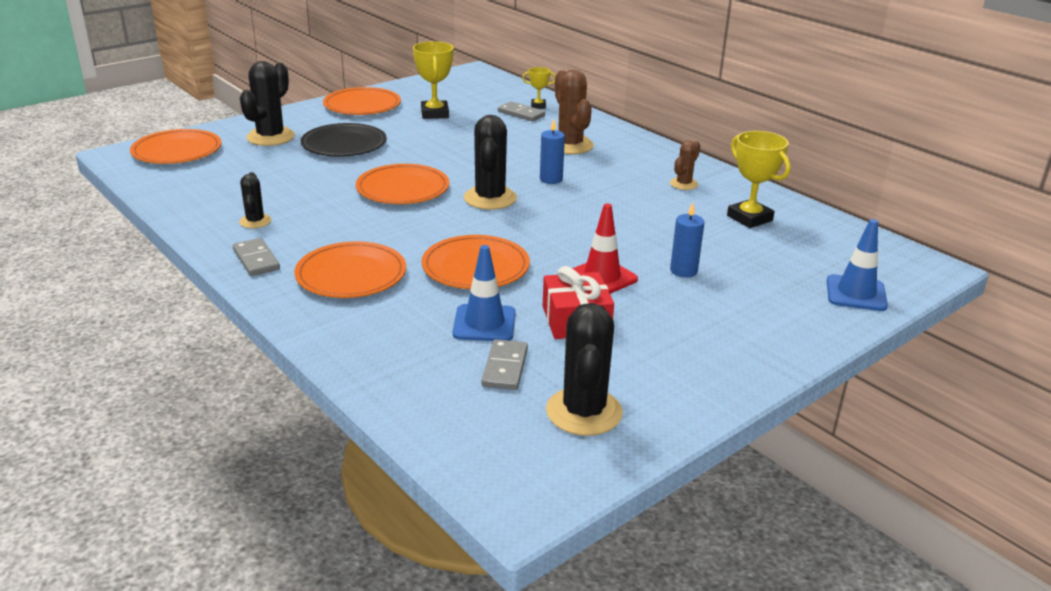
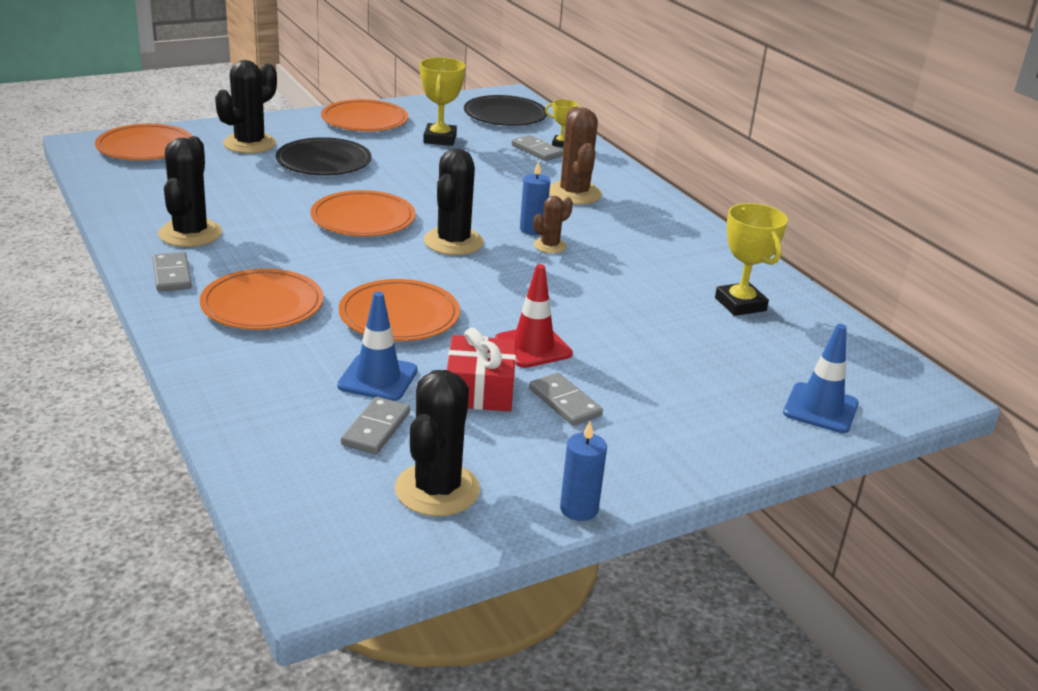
camera: 10 degrees right, 0 degrees up
(255, 221) = (190, 234): black cactus -> black cactus, size x1.81
(479, 88) = (505, 115): none -> black plate
(652, 320) = (565, 402): none -> grey domino
(683, 271) = (630, 353): blue candle -> blue candle (579, 509)
(684, 184) = (683, 255): brown cactus -> brown cactus (550, 246)

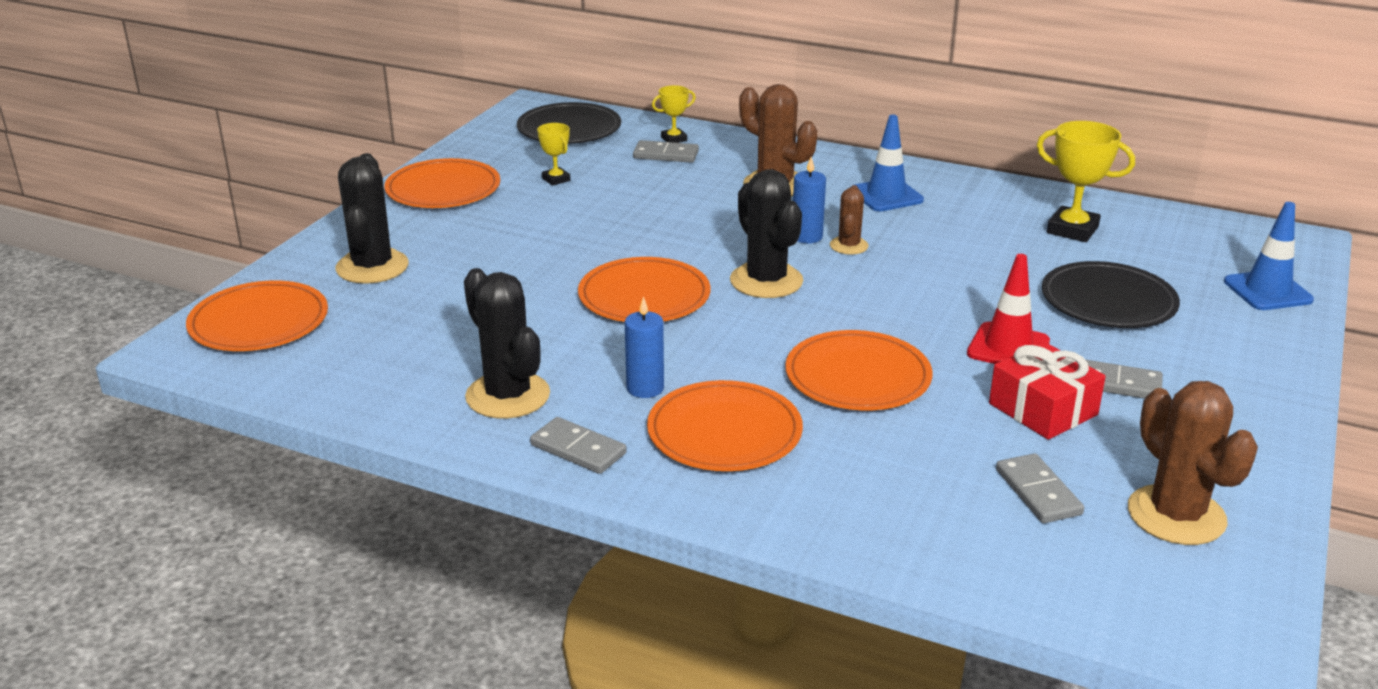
camera: 35 degrees left, 0 degrees up
(324, 161) = (489, 253): black plate -> black plate (1108, 301)
(378, 378) = (953, 446): blue traffic cone -> blue traffic cone (886, 195)
(437, 490) = (1176, 515): black cactus -> brown cactus
(440, 139) = (556, 179): yellow trophy -> yellow trophy, size x0.56
(579, 509) = (1284, 467): blue candle -> blue candle (645, 388)

